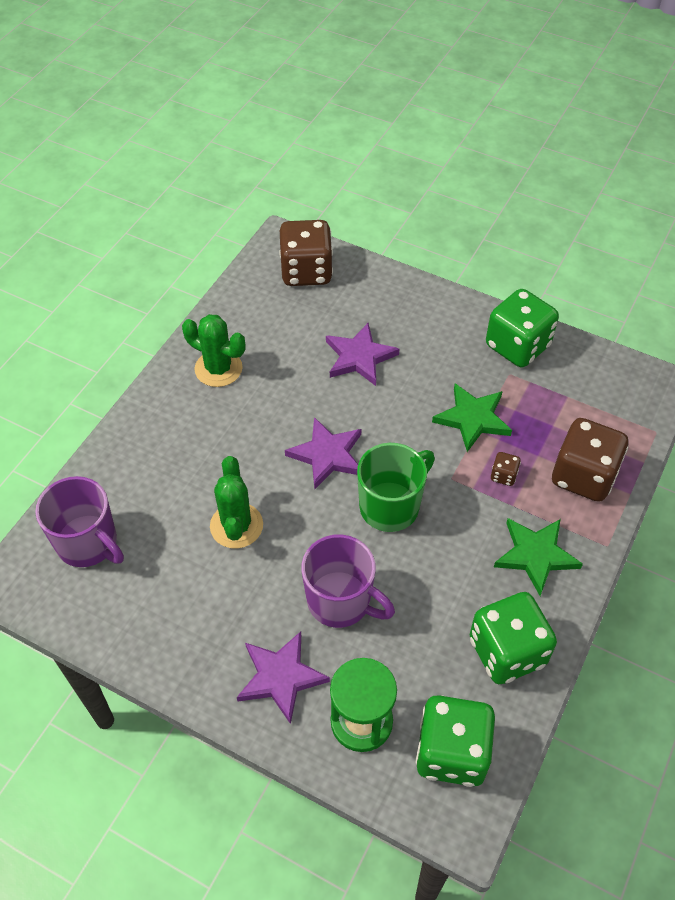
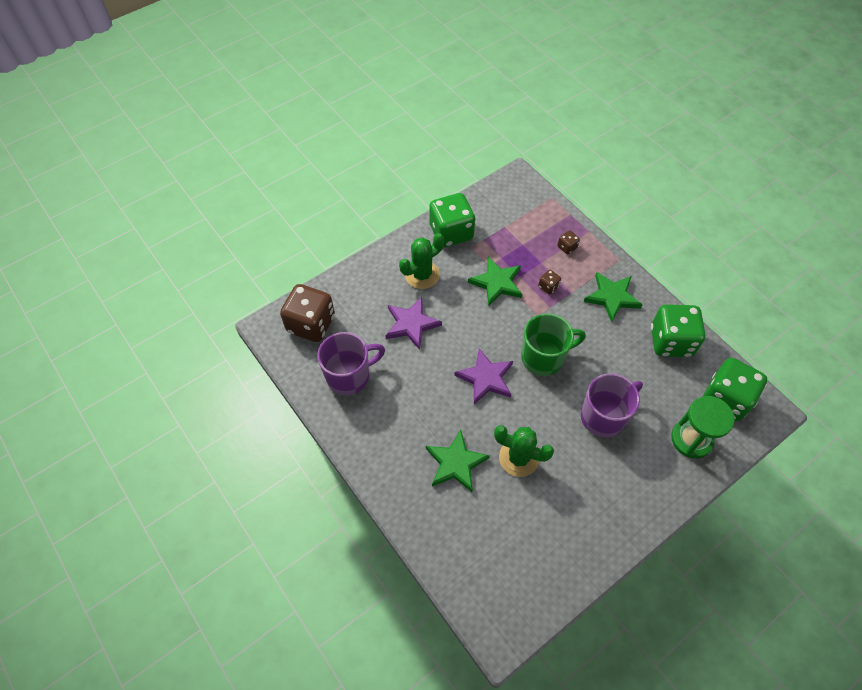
camera: 65 degrees left, 5 degrees up
(88, 543) = (490, 566): purple mug -> purple mug (349, 376)
(200, 465) = (456, 463): none -> green star
(218, 369) = (372, 418): green cactus -> green cactus (422, 275)
(280, 677) = (646, 474): purple star -> none
(391, 506) = (544, 358): green mug -> green mug turned 90 degrees clockwise
(583, 476) = (567, 247): brown dice -> brown dice, size x0.43

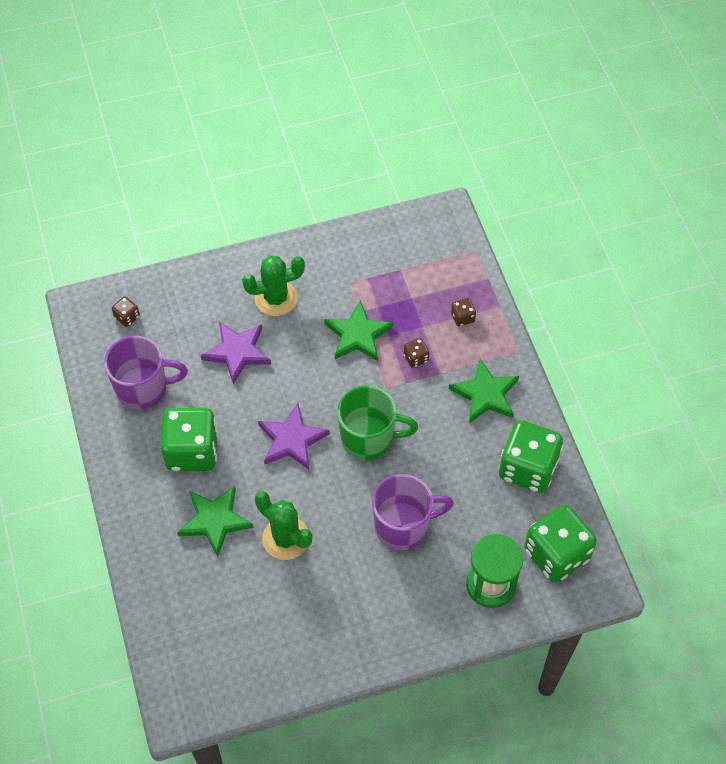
camera: 20 degrees right, 0 degrees up
(311, 324) = (127, 317): brown dice -> brown dice, size x0.43
(451, 232) = (333, 258): green dice -> green dice (192, 451)

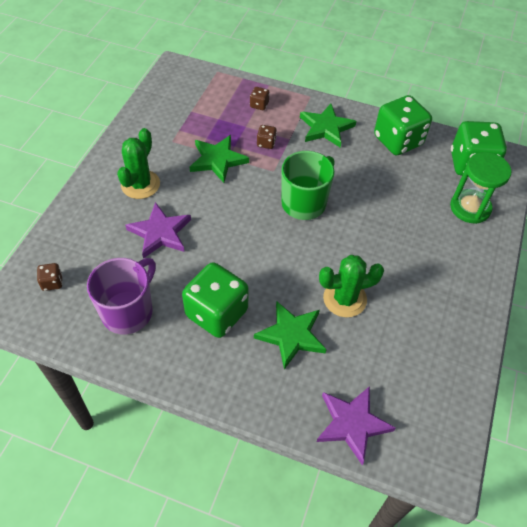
camera: 55 degrees left, 5 degrees down
(292, 440) = (265, 245): purple star -> purple star (352, 424)
(403, 526) = (390, 226): purple mug -> none

